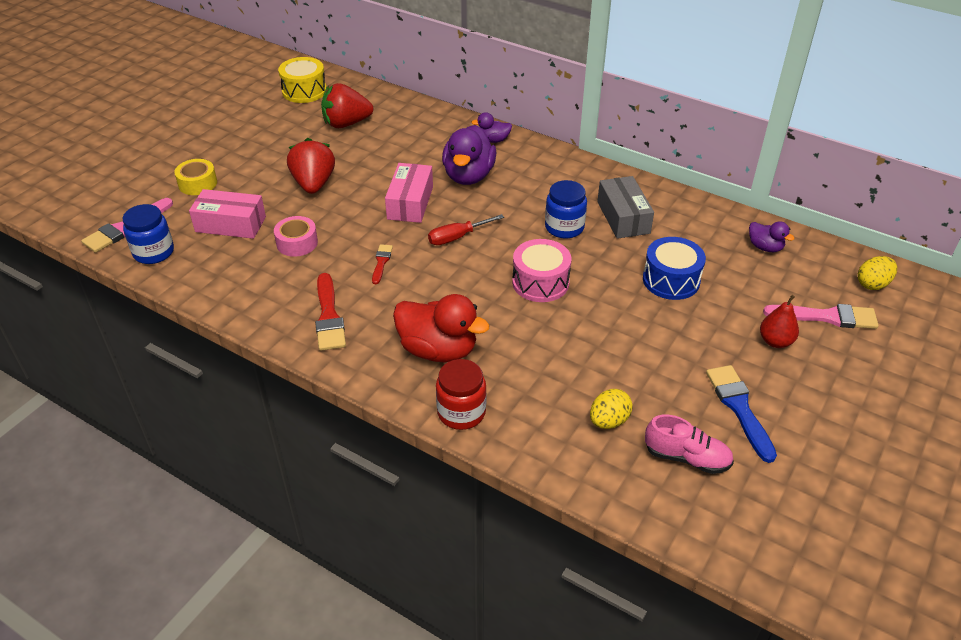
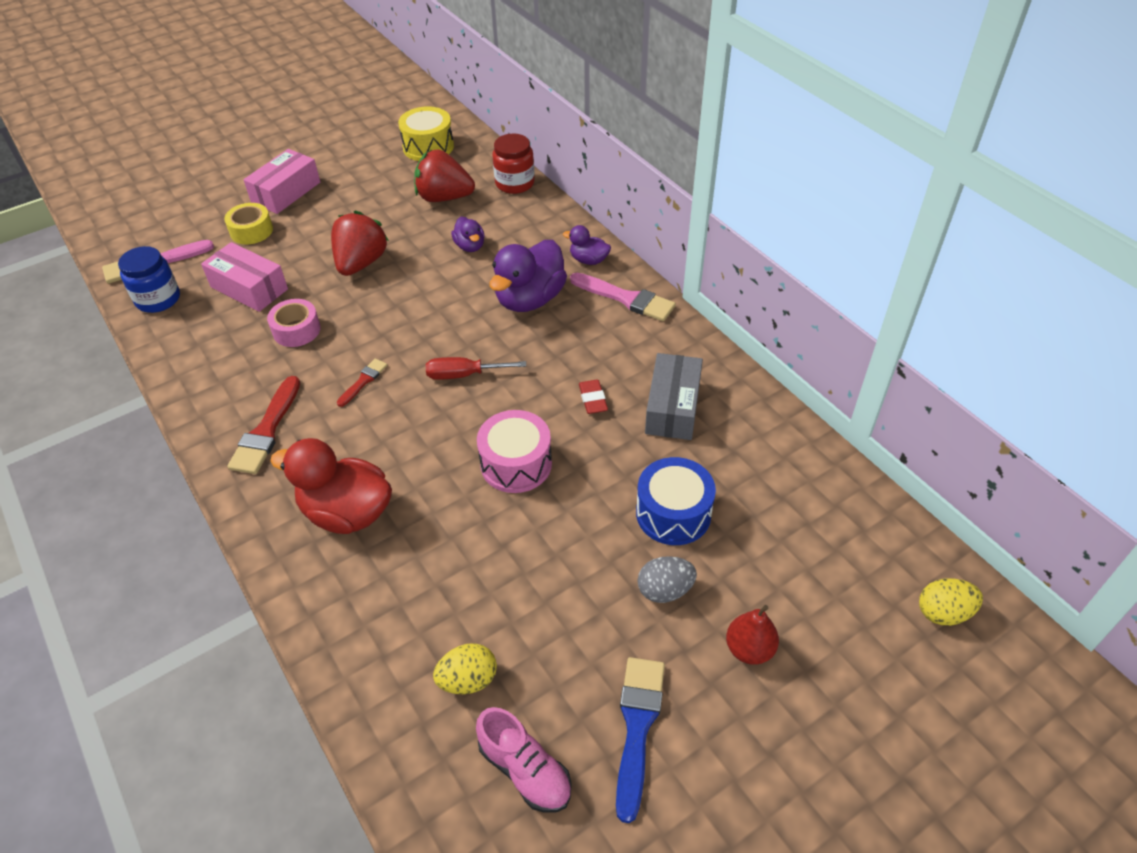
camera: 25 degrees right, 5 degrees up
(410, 203) = (443, 315): pink box -> pink box (286, 192)
(438, 350) = (347, 512): red duck -> red duck turned 150 degrees clockwise
(461, 412) = (316, 602): red jar -> red jar (515, 183)
(564, 227) = (593, 399): blue jar -> red eraser
(699, 326) = (665, 590): none -> grey egg
(765, 247) = (827, 507): purple duck -> purple duck (470, 246)
(826, 317) = (843, 638): pink brush -> pink brush (626, 298)

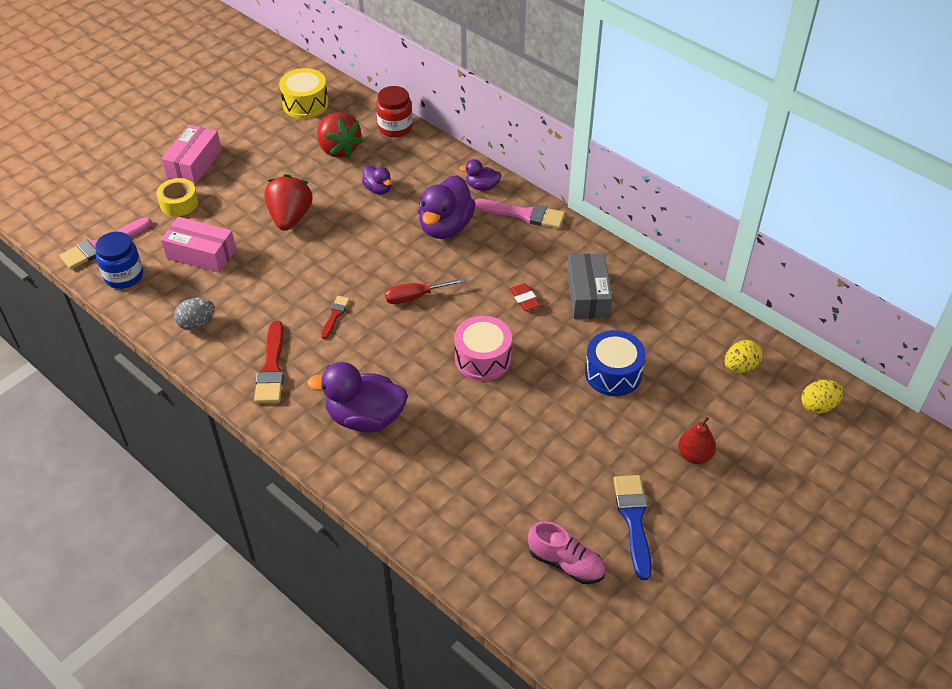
camera: 15 degrees left, 0 degrees up
(296, 330) = (259, 283): pink tape -> none
(347, 512) = (365, 418): red duck -> purple duck
(444, 197) = (338, 149): red strawberry -> red strawberry turned 120 degrees counterclockwise
(468, 680) = (504, 515): yellow egg -> yellow egg (740, 367)
(665, 590) = (624, 428): grey egg -> grey egg (197, 323)

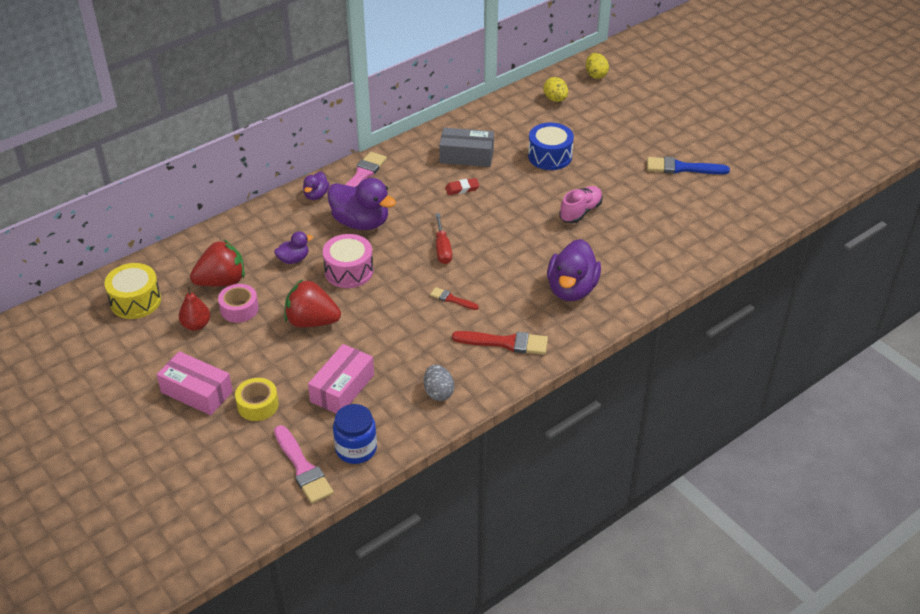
camera: 80 degrees left, 5 degrees down
(302, 167) = (239, 309): none -> pink tape
(395, 127) = (207, 240): red jar -> none
(483, 358) = (521, 219): pink drum -> pink drum (349, 271)
(566, 563) = (714, 203): pink shoe -> pink shoe (580, 212)
(694, 455) = (630, 133): red pear -> red pear (196, 325)

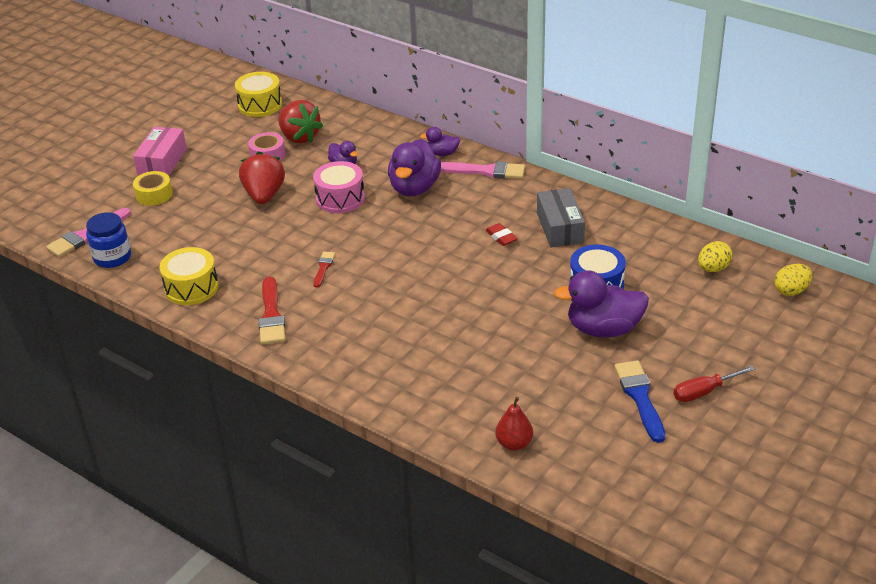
camera: 75 degrees right, 5 degrees down
(196, 325) = (240, 140): red pear -> red pear (514, 443)
(342, 388) = (184, 232): pink box -> none
(438, 392) = (191, 288): grey egg -> yellow drum
(442, 249) = (397, 245): red screwdriver -> red screwdriver (704, 392)
(571, 289) = (369, 345): purple duck -> purple duck (603, 329)
(580, 212) = (506, 327): pink shoe -> none

